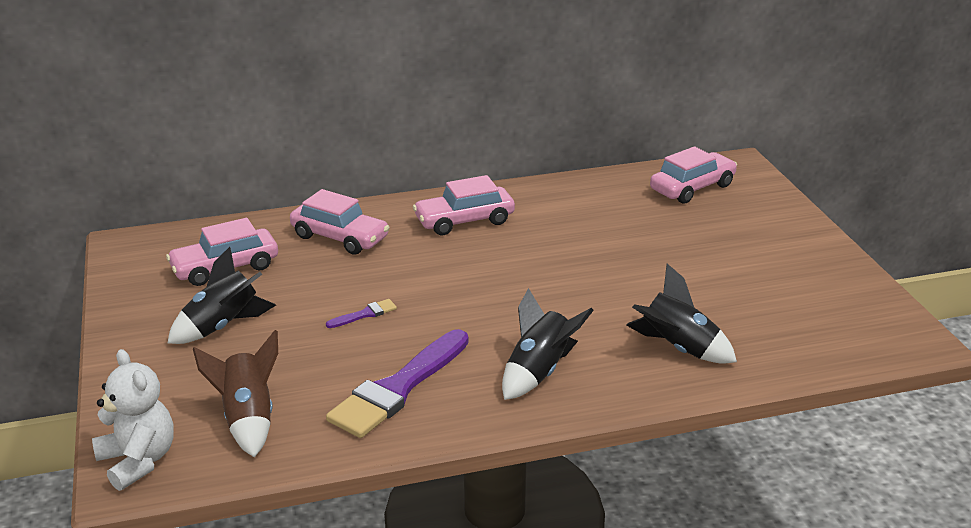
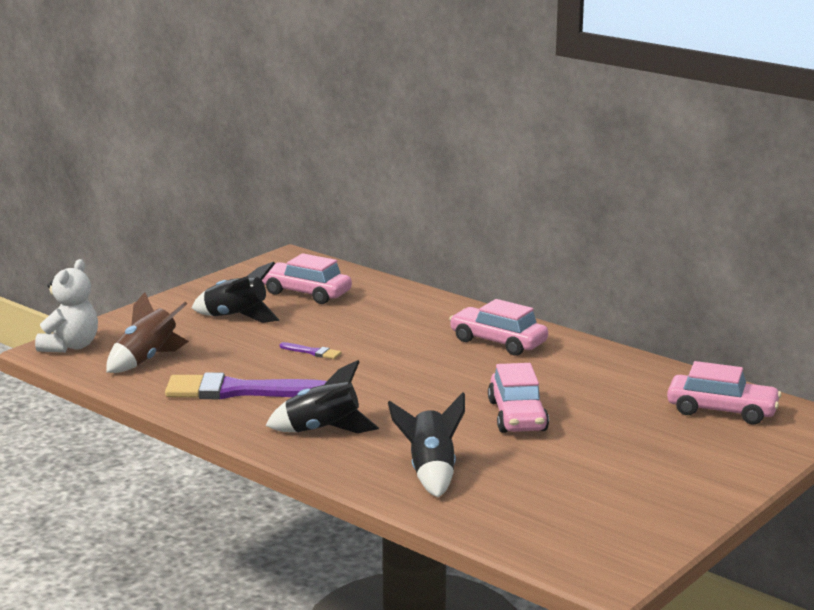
camera: 55 degrees right, 10 degrees down
(340, 237) = (402, 311): pink car -> pink car (517, 416)

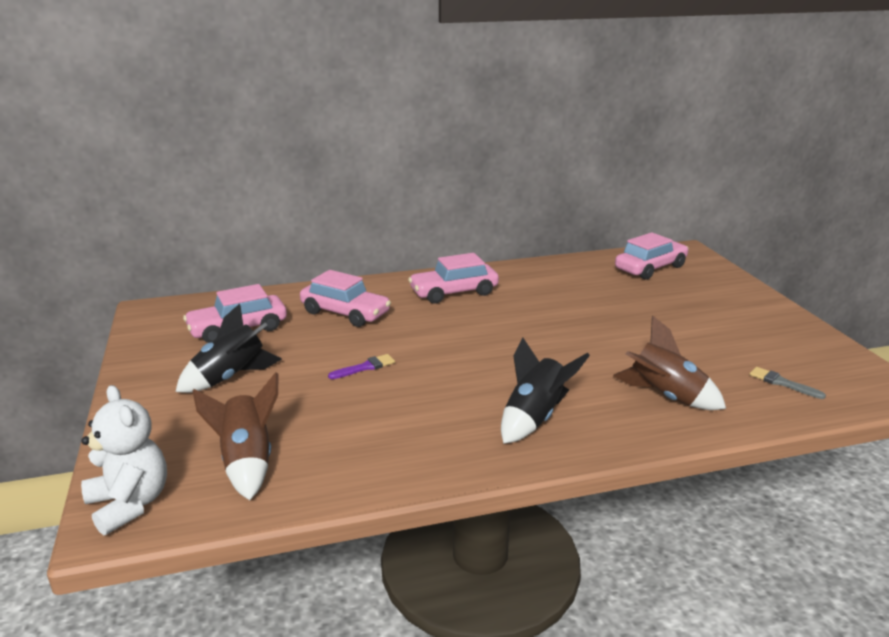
camera: 55 degrees left, 5 degrees up
(238, 391) = (397, 433): purple brush -> none
(431, 472) = (665, 397): black rocket -> brown rocket
(517, 416) = (592, 329): pink car -> pink car (345, 313)
(537, 520) = (782, 383): none -> grey brush

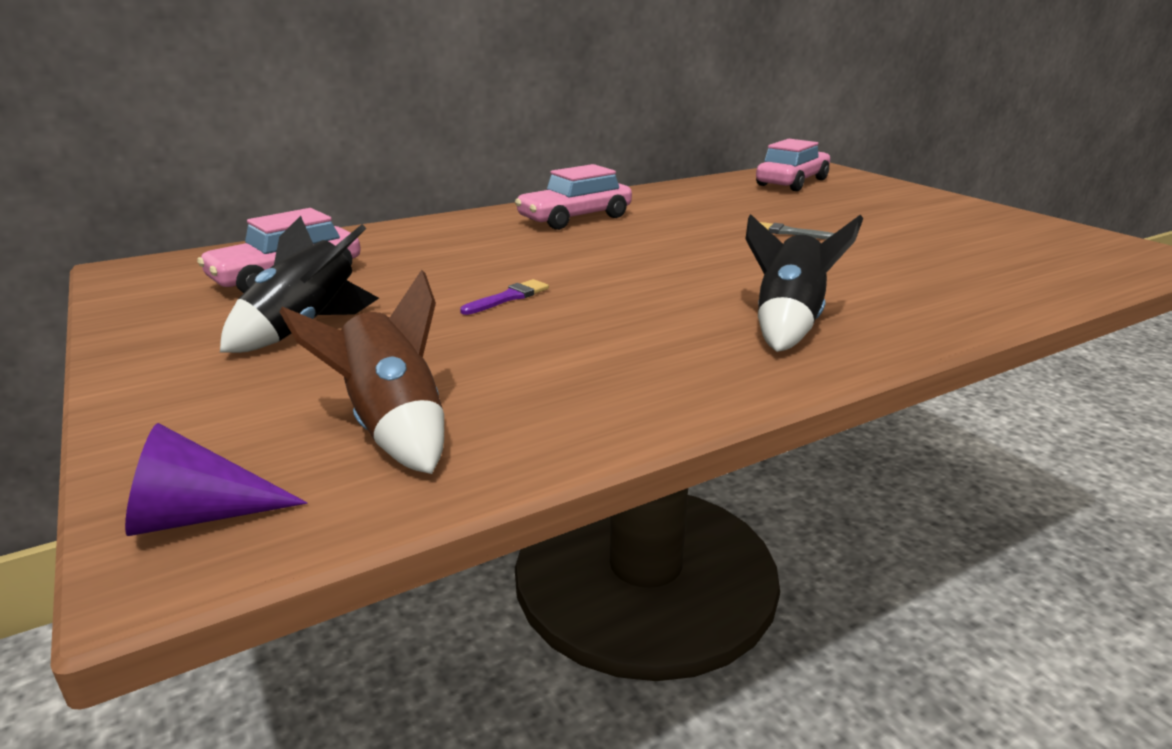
camera: 15 degrees left, 0 degrees up
(130, 504) = (199, 516): white teddy bear -> purple cone
(345, 313) = (440, 248): pink car -> none
(665, 397) = (927, 286): brown rocket -> none
(782, 383) = (1042, 260): grey brush -> grey brush (788, 232)

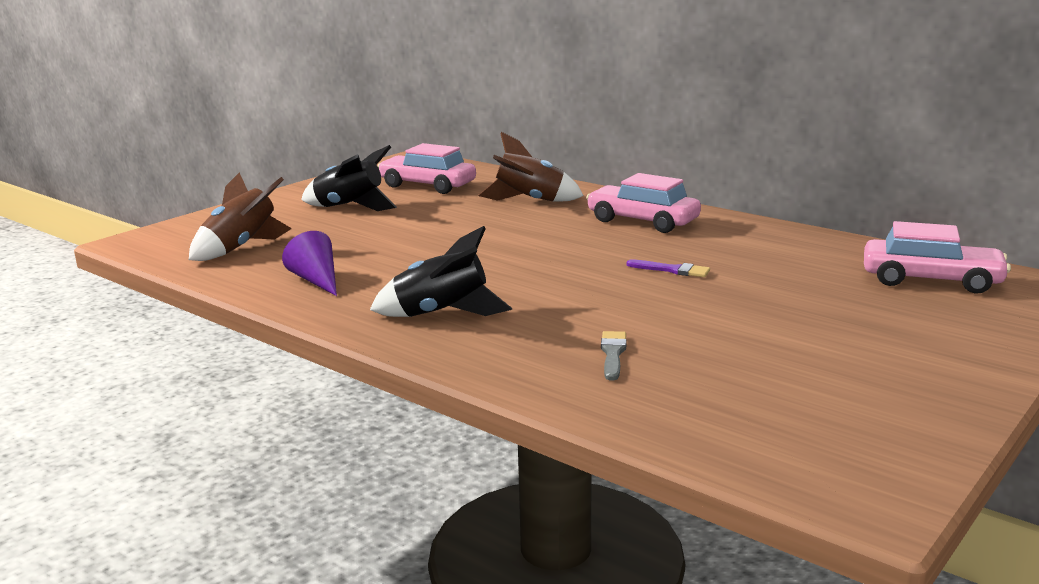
camera: 70 degrees right, 5 degrees down
(199, 516) = (157, 238): purple cone -> purple cone (316, 280)
(443, 243) = (530, 201): none -> brown rocket
(509, 297) = (433, 236): purple brush -> purple brush (672, 270)
(788, 232) = (699, 295): grey brush -> grey brush (613, 354)

